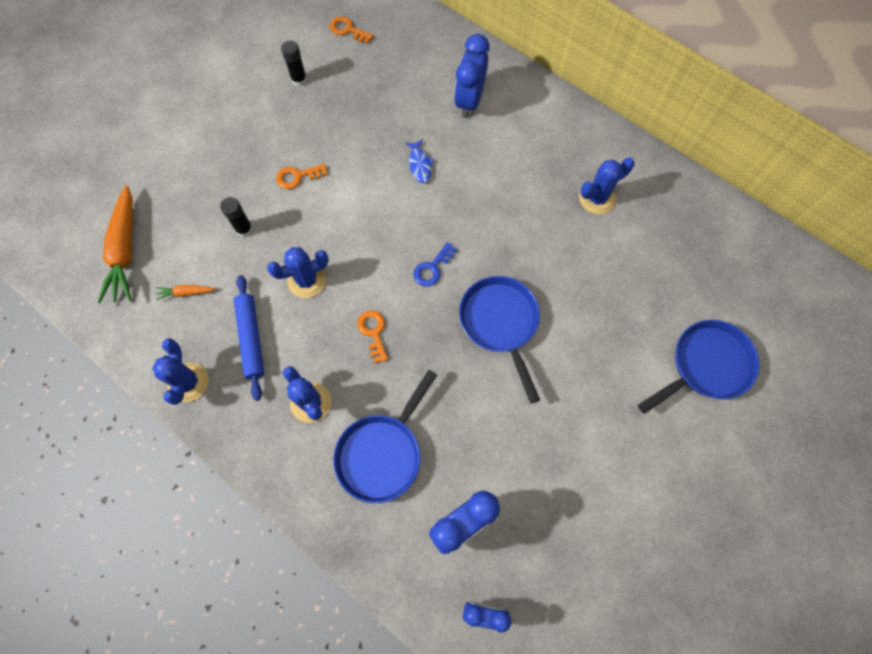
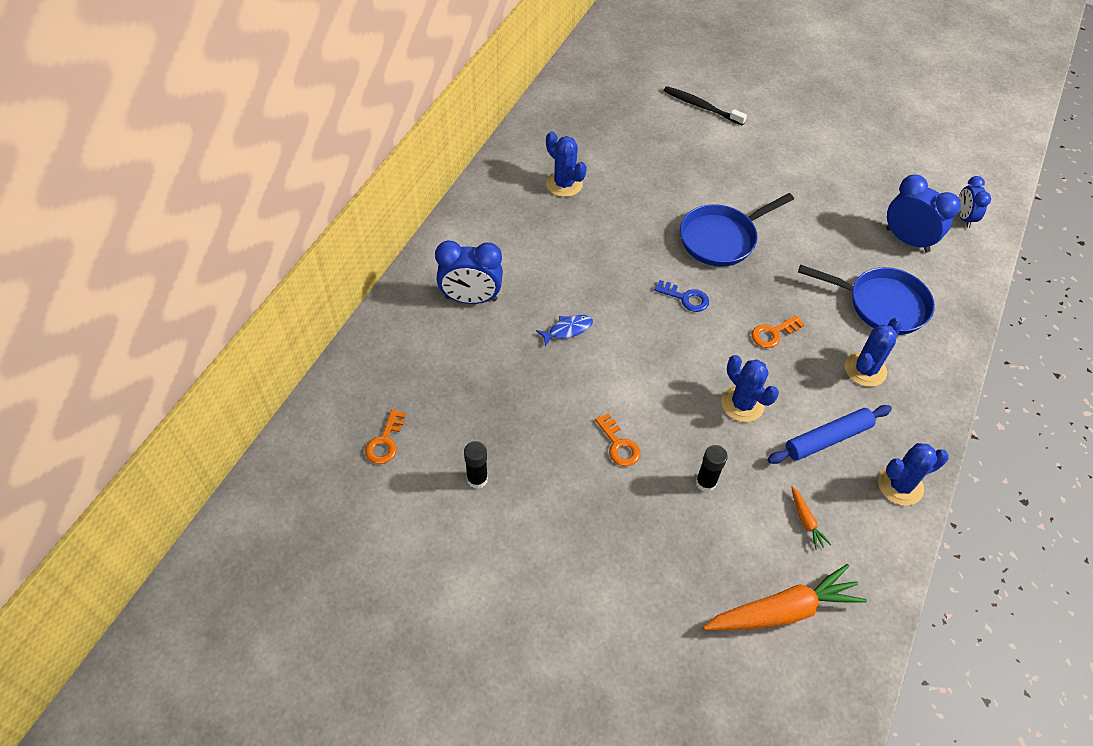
camera: 105 degrees left, 15 degrees down
(706, 365) = (701, 106): blue pan -> black toothbrush

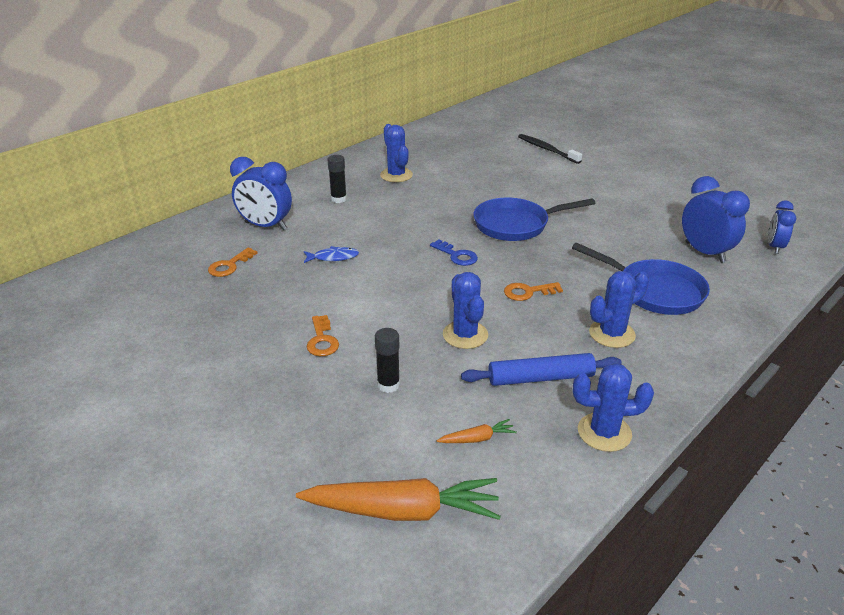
camera: 20 degrees right, 20 degrees down
(385, 442) = (118, 298): orange key -> orange key (230, 265)
(477, 479) = (173, 337): black glue stick -> black glue stick (338, 199)
(806, 521) = (477, 438): orange carrot -> orange carrot turned 105 degrees counterclockwise

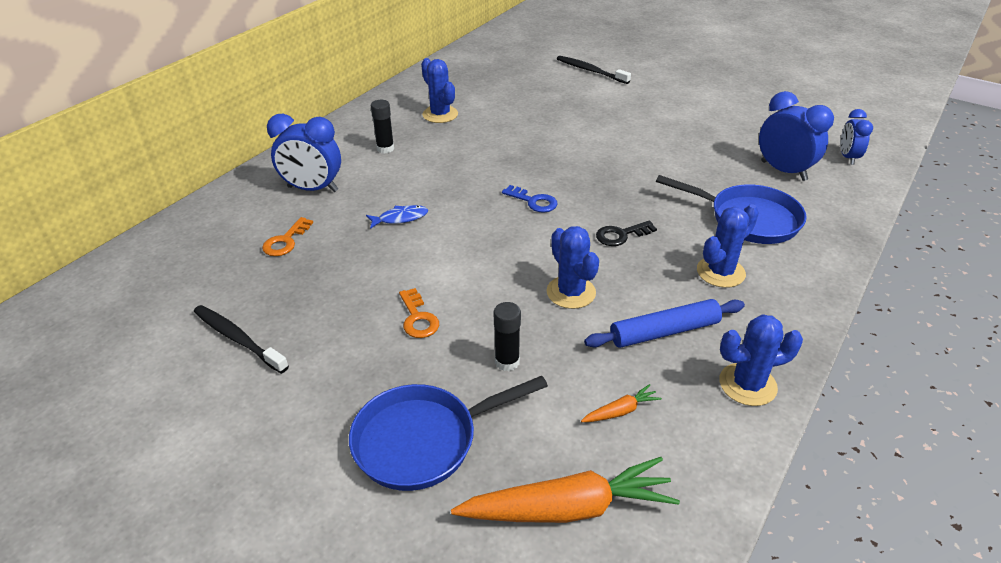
camera: 10 degrees left, 5 degrees up
(166, 338) = (238, 339): none -> black toothbrush
(515, 225) = (584, 159): blue pan -> blue pan (423, 440)
(528, 292) = (621, 235): orange key -> black key

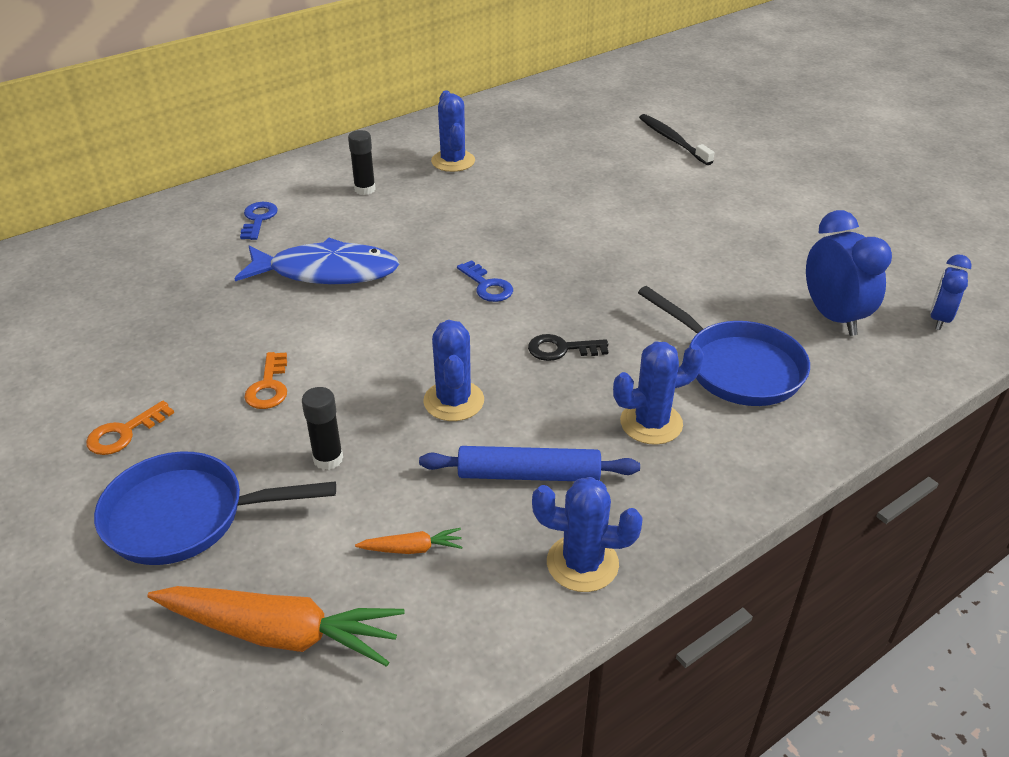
camera: 20 degrees right, 0 degrees up
(238, 339) = (82, 361): black toothbrush -> none
(286, 241) = (193, 270): orange key -> orange key (124, 433)
(312, 189) = (258, 219): blue clock -> blue key
(400, 218) = (326, 272): blue fish -> blue fish, size x2.18

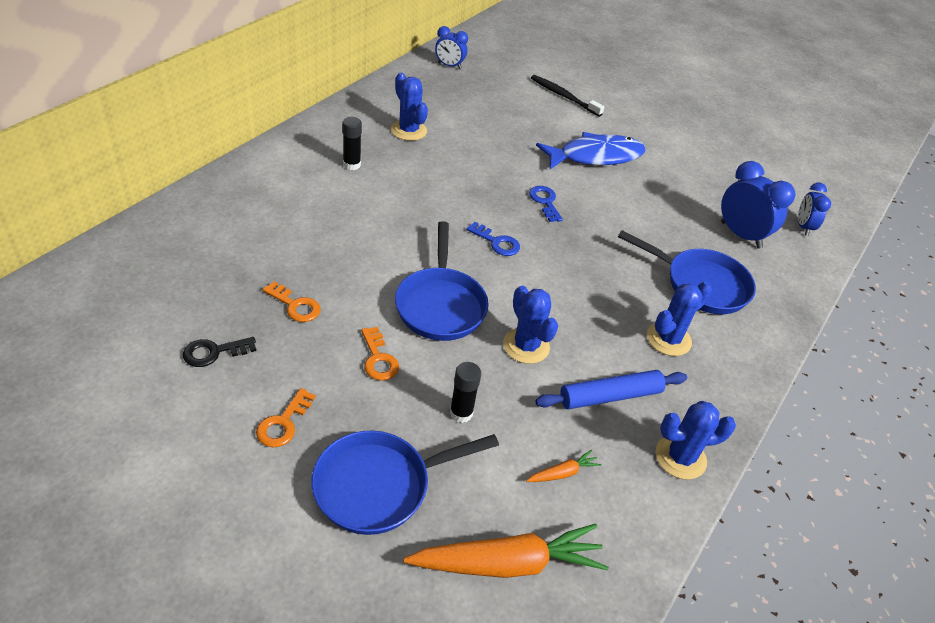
camera: 25 degrees left, 5 degrees up
(213, 320) = (295, 305): none -> orange key
(258, 219) = (277, 203): blue key -> blue key (545, 202)
(326, 272) = (364, 247): blue fish -> blue fish (595, 156)
(376, 342) = (440, 305): none -> blue pan
(544, 100) = (449, 66): none -> blue clock
(561, 349) = (578, 289): black key -> black key (214, 352)

